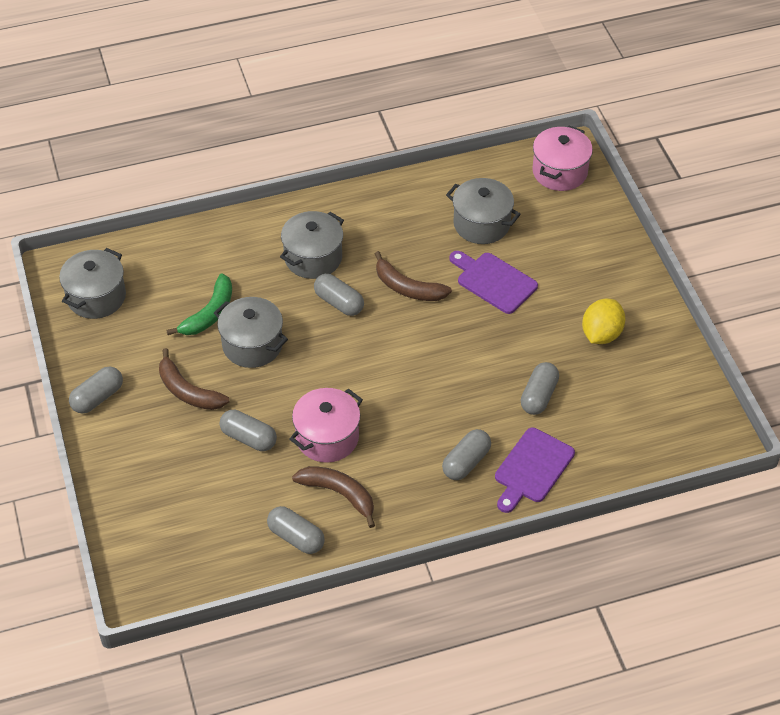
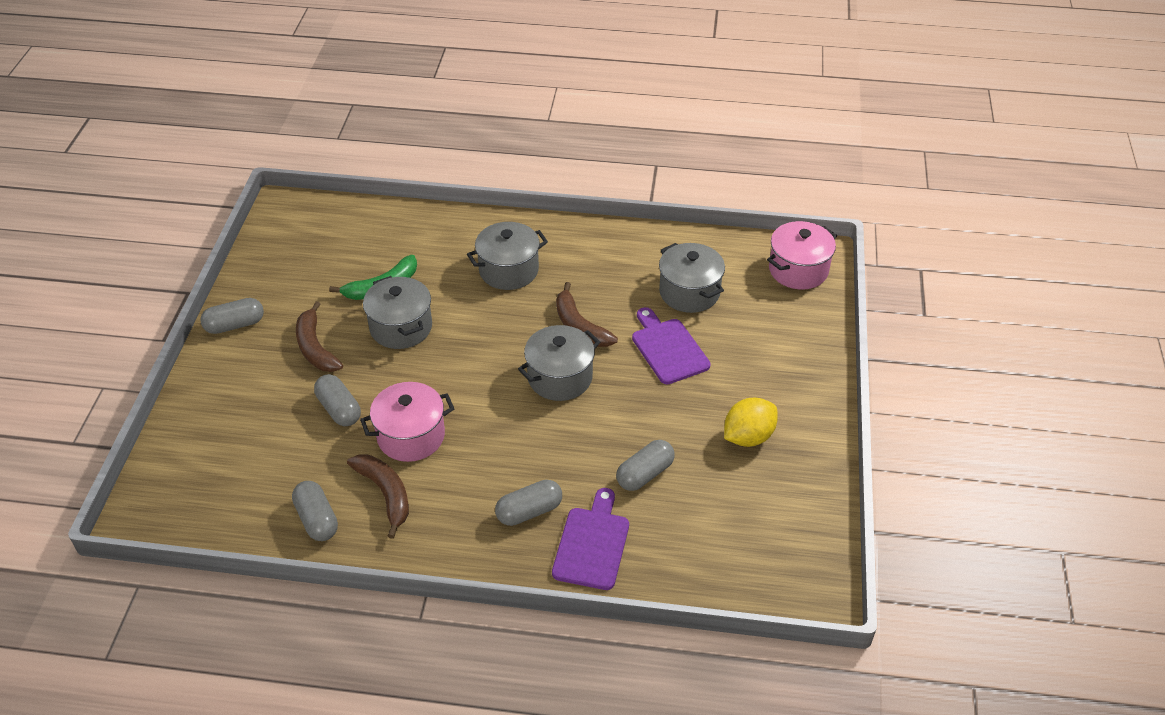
camera: 25 degrees right, 5 degrees down
(96, 297) = (296, 240): grey pot -> grey pot (560, 377)
(339, 302) = (506, 317): grey capsule -> none
(532, 468) = (592, 544): purple cutting board -> purple cutting board turned 135 degrees clockwise

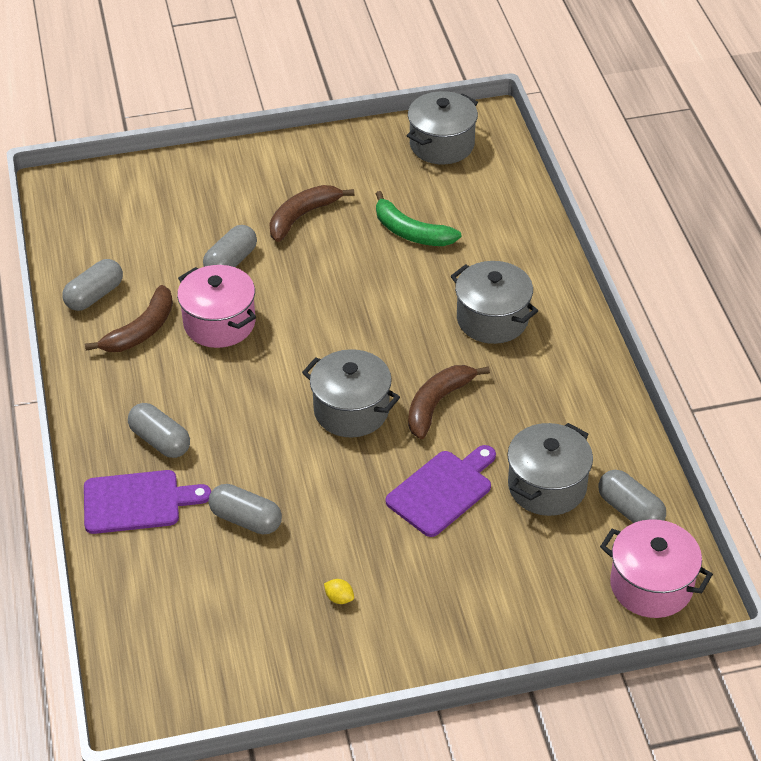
camera: 70 degrees right, 0 degrees up
(235, 325) = (304, 153): grey capsule -> grey capsule (630, 510)
(401, 327) = (361, 266): grey pot -> grey pot (442, 145)
(748, 437) = (339, 598): yellow lemon -> yellow lemon, size x0.43

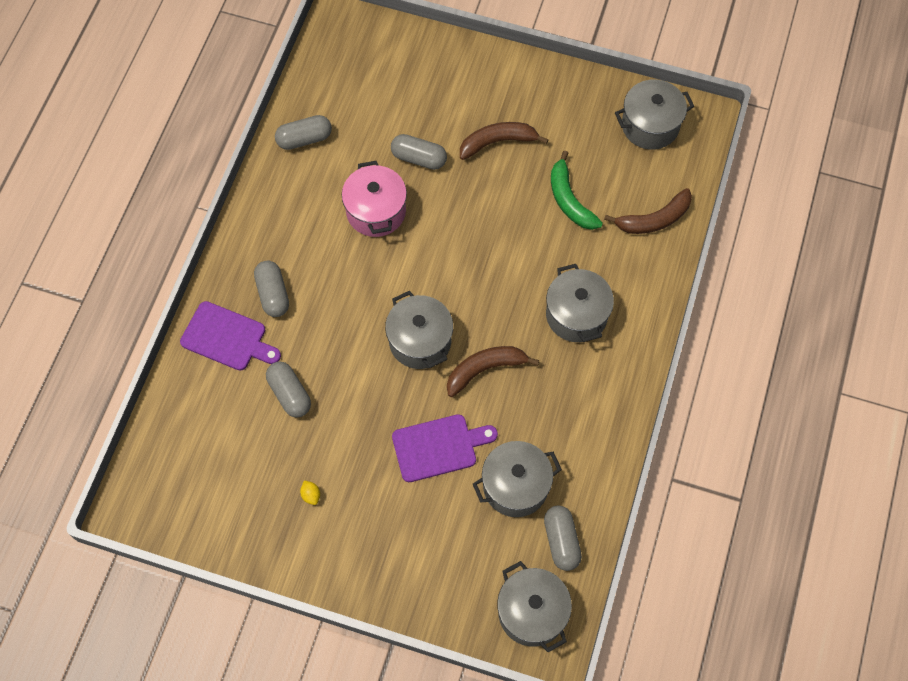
camera: 30 degrees right, 20 degrees up
(141, 330) = (318, 188): brown banana -> brown banana (654, 219)
(231, 262) = (419, 158): grey capsule -> grey capsule turned 45 degrees clockwise
(651, 585) = (532, 612): pink pot -> grey pot

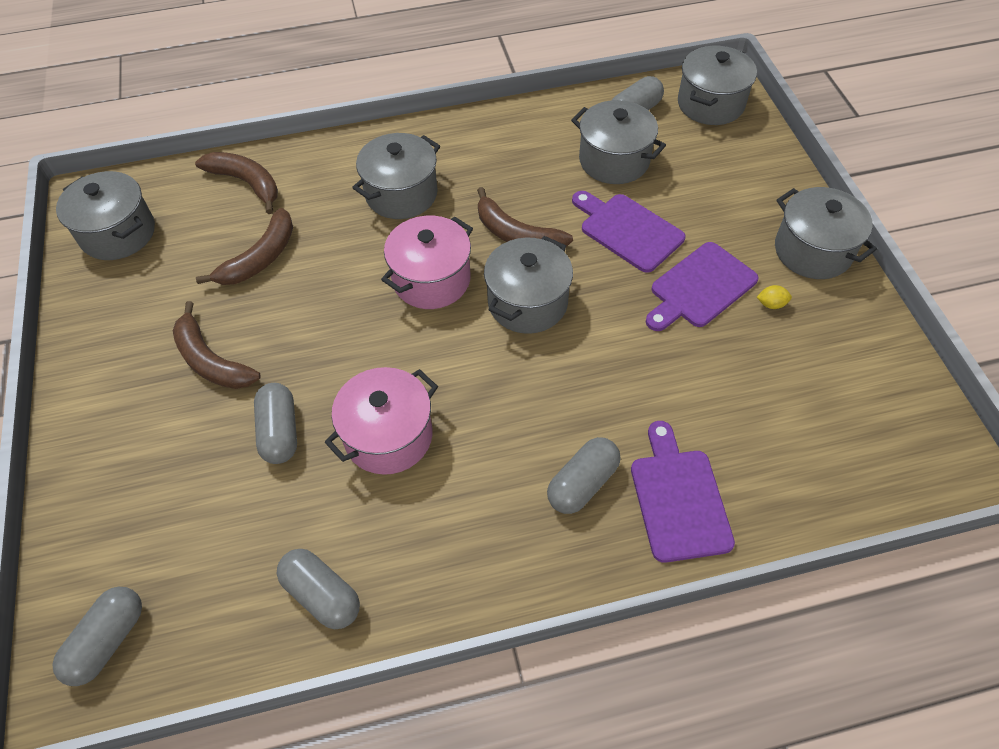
camera: 120 degrees left, 10 degrees down
(289, 394) = (687, 387): grey capsule -> grey capsule (108, 641)
(311, 495) = (771, 304): yellow lemon -> yellow lemon turned 60 degrees clockwise
(333, 563) = (812, 251): none -> grey pot
(356, 459) = (700, 288): none -> purple cutting board
(480, 293) = (431, 280): none -> pink pot
(569, 200) = (260, 258): green banana -> brown banana

